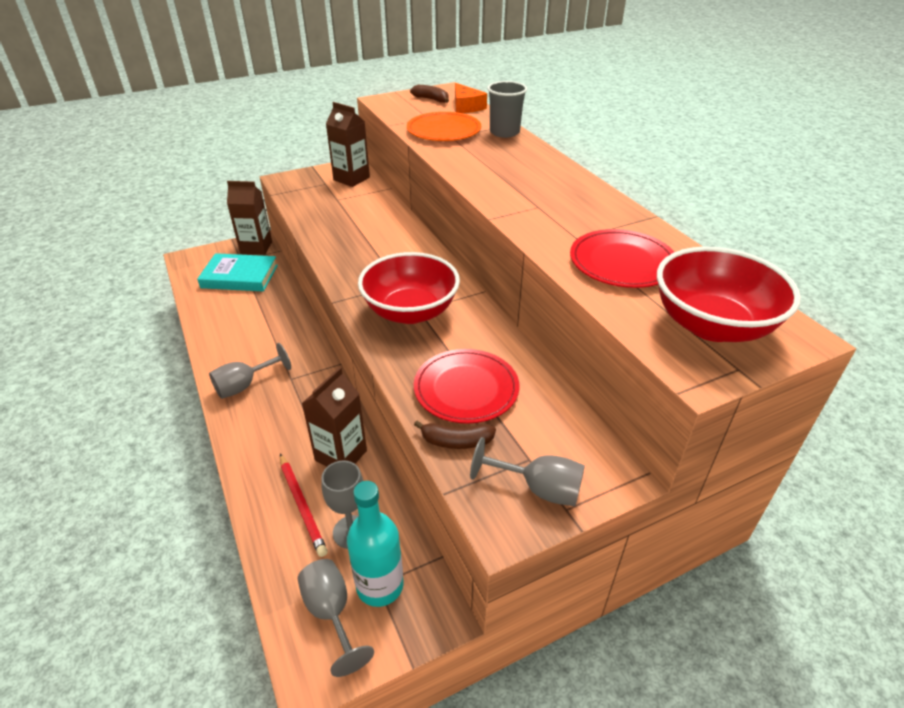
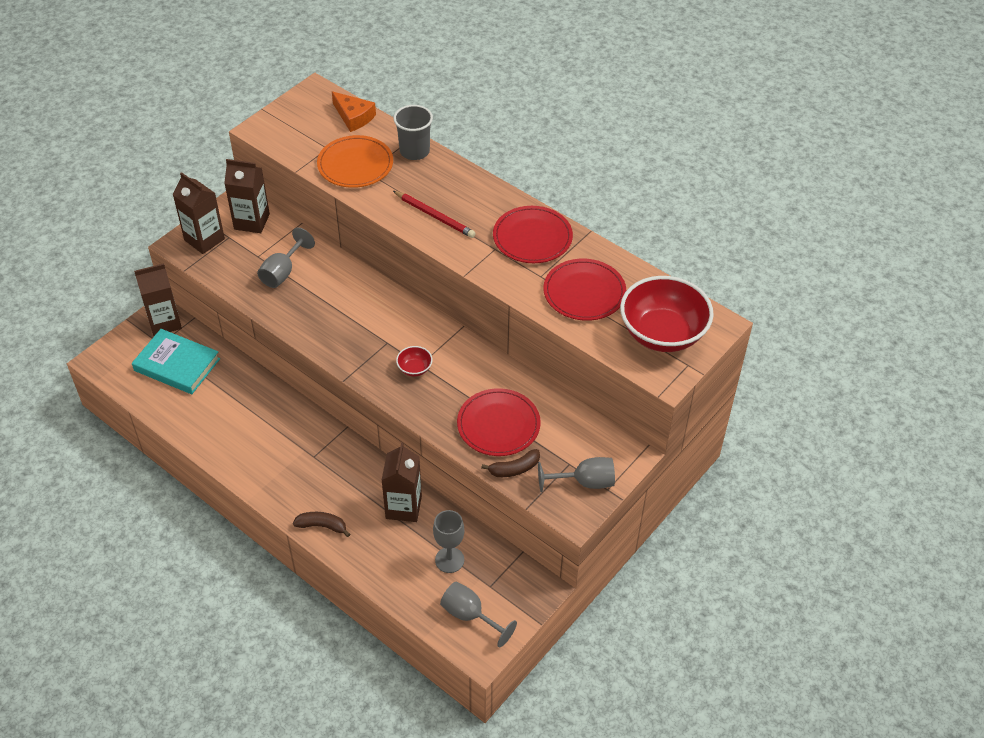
camera: 25 degrees left, 10 degrees up
(239, 276) = (177, 365): turquoise book -> turquoise book turned 45 degrees clockwise
(245, 385) = (277, 477): grey goblet -> grey goblet (282, 272)
(302, 505) = (400, 556): red pencil -> red pencil (434, 216)
(305, 181) = (204, 239): none -> brown carton
(380, 585) = (492, 586): turquoise bottle -> none
(410, 312) = (414, 368): red bowl -> red bowl, size x0.42
(431, 99) = (311, 114): brown banana -> brown banana (322, 526)
(585, 207) = (532, 237): none -> red plate

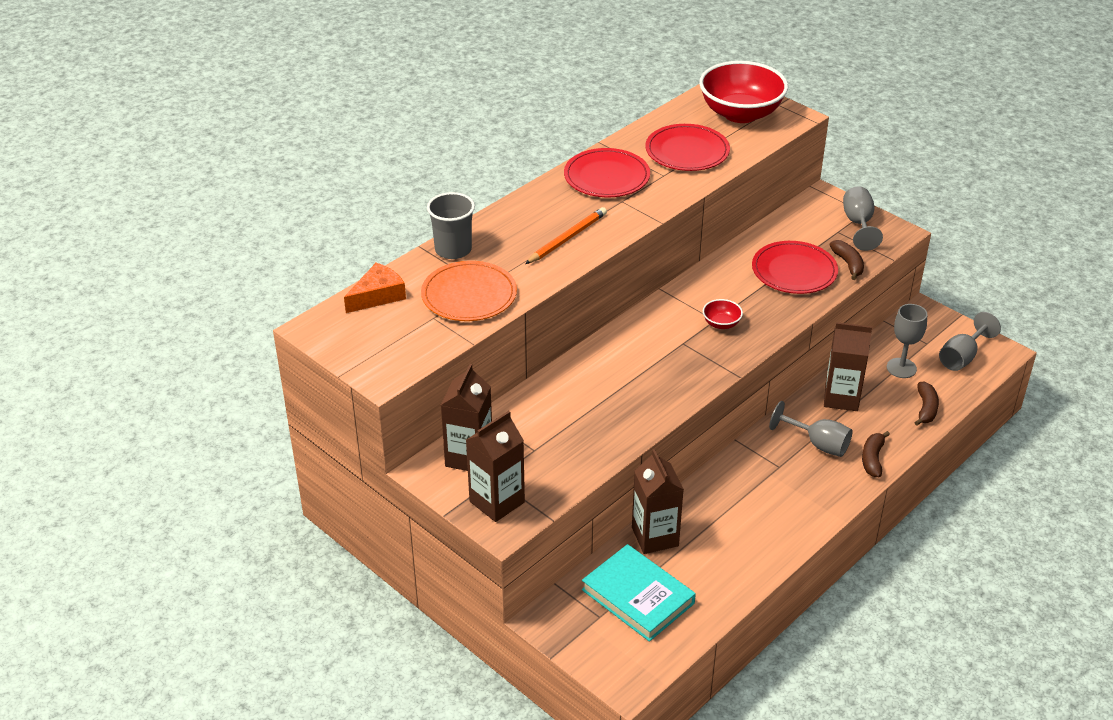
camera: 85 degrees left, 10 degrees down
(165, 322) = (561, 614): brown carton -> brown carton (655, 537)
(177, 365) = (638, 596): turquoise book -> turquoise book turned 75 degrees counterclockwise
(282, 272) = (565, 427): grey goblet -> grey goblet (818, 444)
(391, 575) = (926, 409): none -> brown banana
(434, 216) = (567, 238): red pencil -> orange pencil

